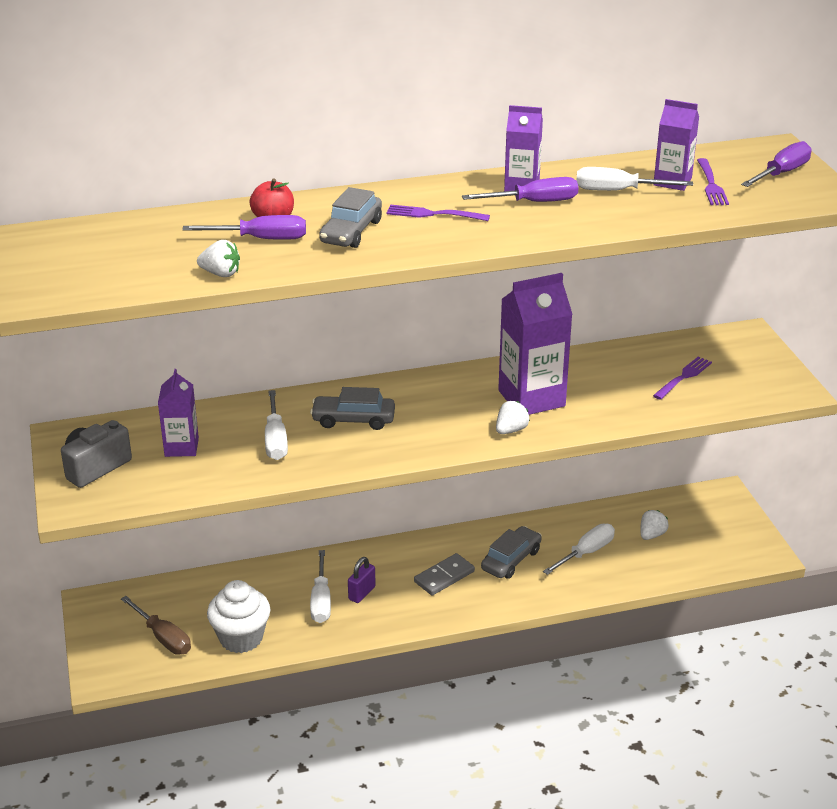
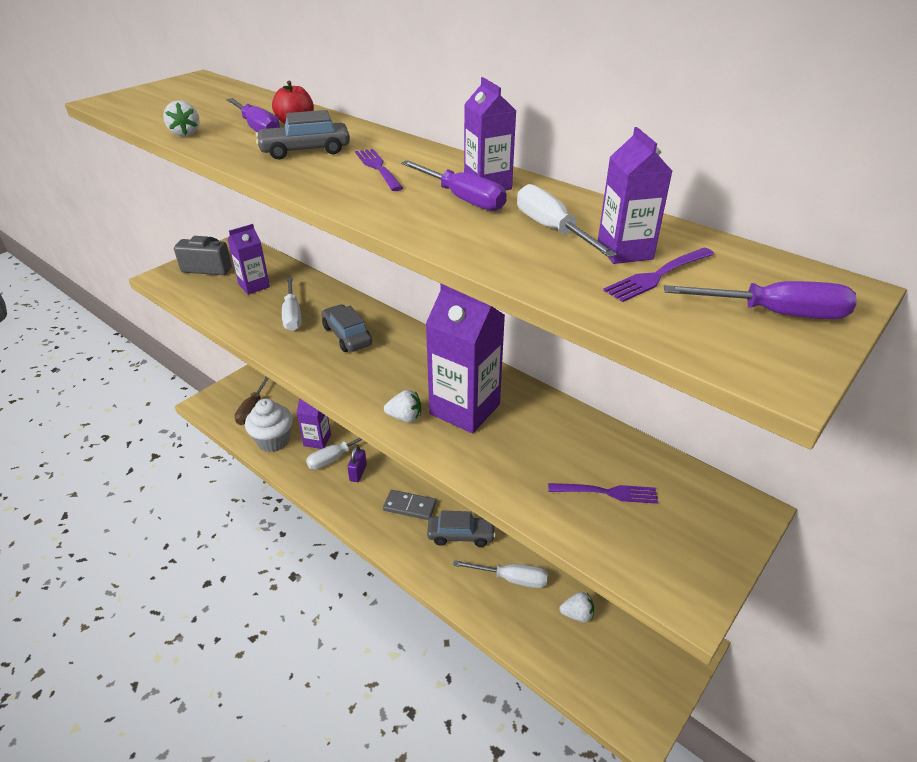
camera: 55 degrees right, 5 degrees up
(275, 440) = (292, 315): white screwdriver -> white screwdriver turned 60 degrees counterclockwise
(278, 604) = (317, 440): none -> purple carton
(362, 593) = (358, 473): purple padlock -> purple padlock turned 75 degrees counterclockwise

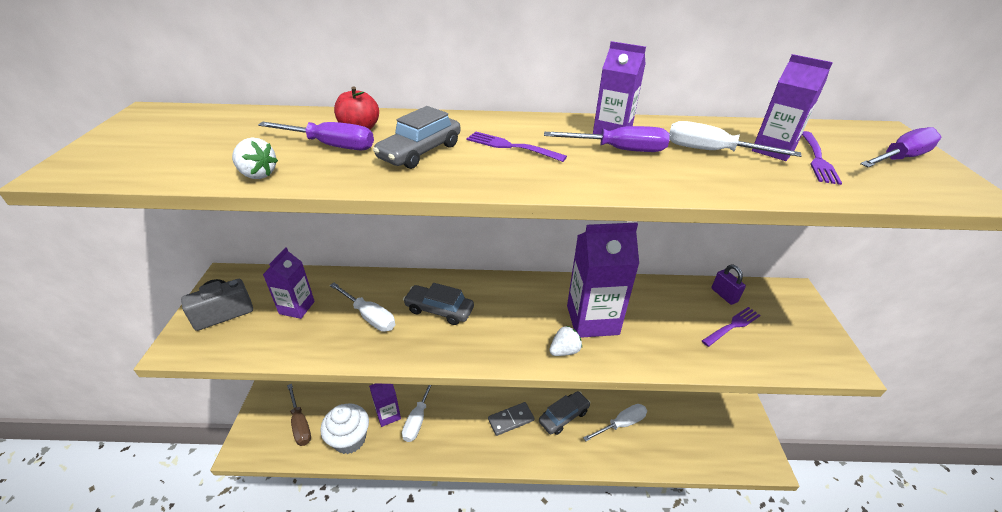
camera: 40 degrees left, 0 degrees up
(358, 473) = (448, 420): purple padlock -> purple padlock (724, 295)
(577, 614) = (675, 419): white strawberry -> none

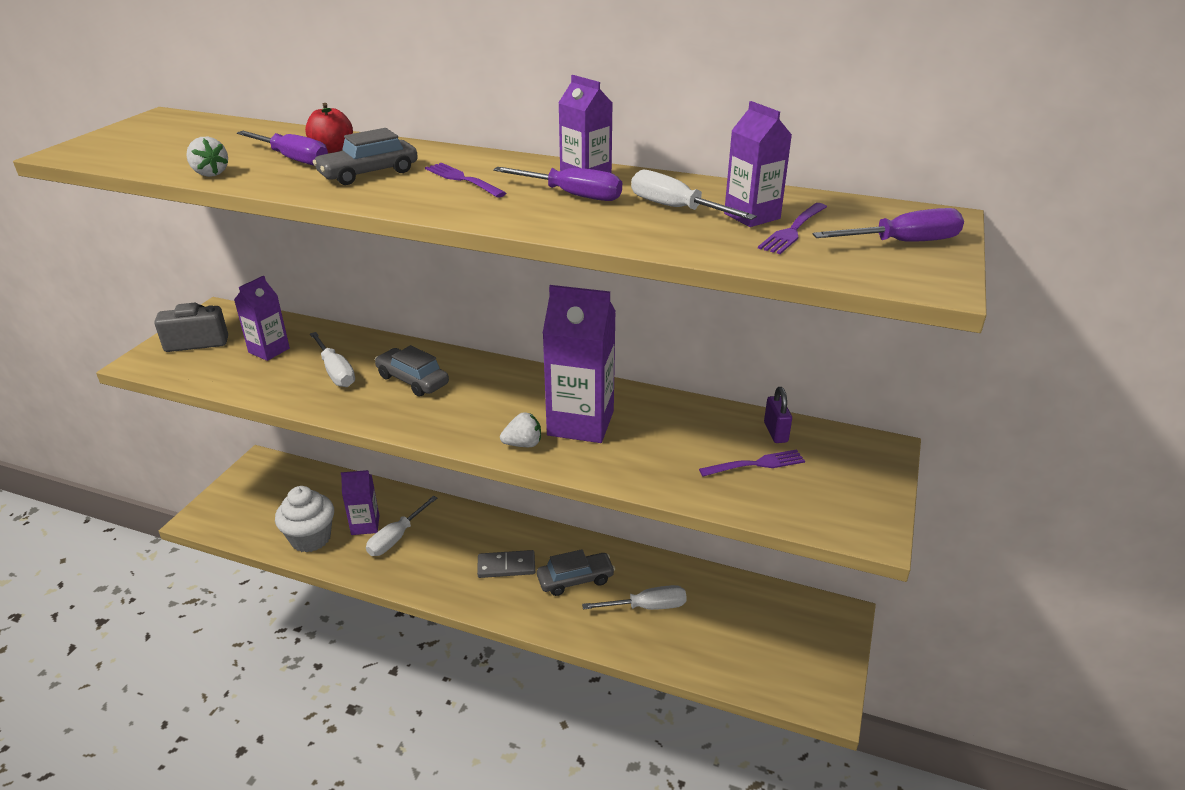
camera: 20 degrees right, 5 degrees down
(300, 424) = (266, 511): brown screwdriver -> none

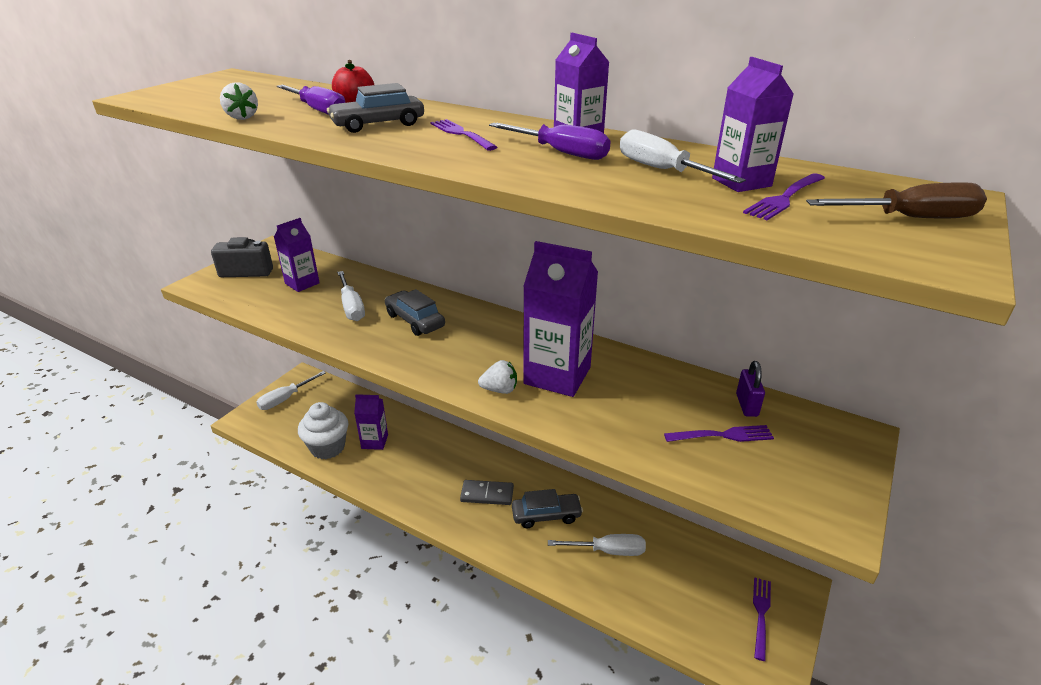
camera: 10 degrees right, 0 degrees up
(396, 538) = (398, 456): white screwdriver -> white screwdriver (285, 399)
(810, 647) = (761, 615): none -> purple fork
(903, 242) = (910, 218): purple screwdriver -> brown screwdriver

